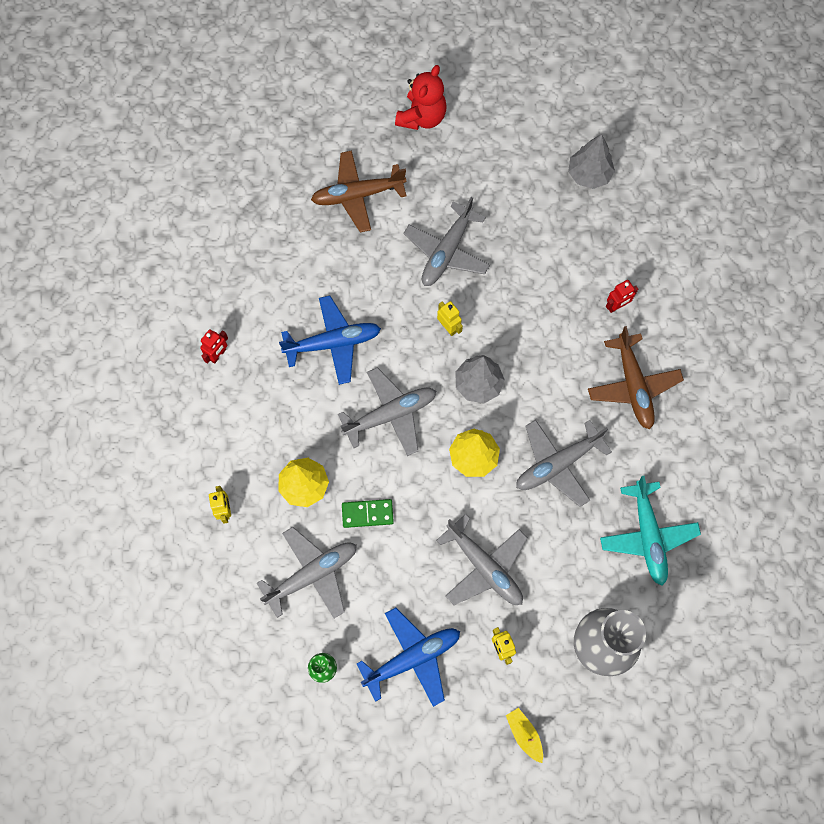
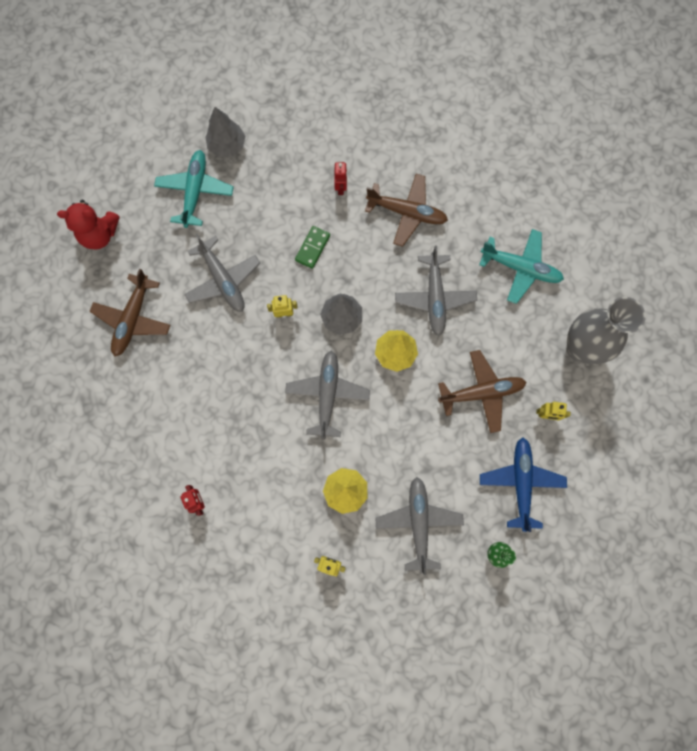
camera: 60 degrees left, 5 degrees up
(333, 343) = (244, 405): blue plane -> none
(367, 514) = (394, 455): green domino -> green domino (312, 248)
(422, 117) = (100, 235): red teddy bear -> red teddy bear turned 120 degrees clockwise
(485, 567) = (482, 392): grey plane -> brown plane
(521, 174) = (195, 191): none -> turquoise plane
(524, 735) = (616, 434): yellow boat -> none

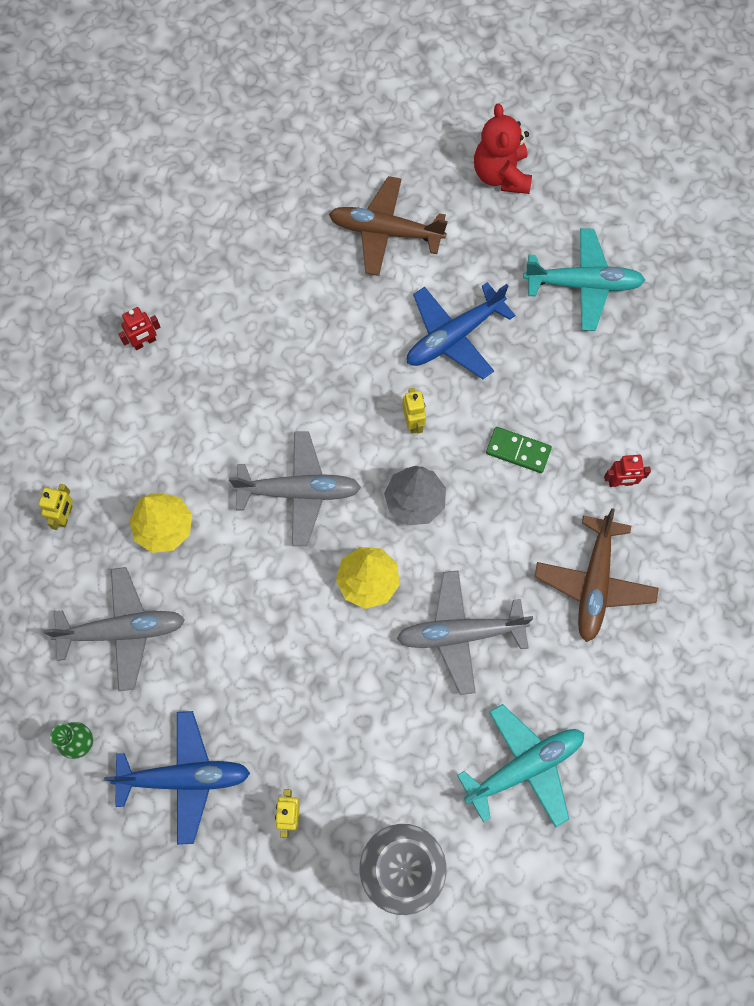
camera: 85 degrees right, 5 degrees down
(223, 280) = (454, 337): grey plane -> blue plane
(227, 146) = (662, 317): grey tree -> none
(482, 392) = (318, 713): brown plane -> none
(521, 268) = (525, 766): turquoise plane -> turquoise plane turned 135 degrees counterclockwise

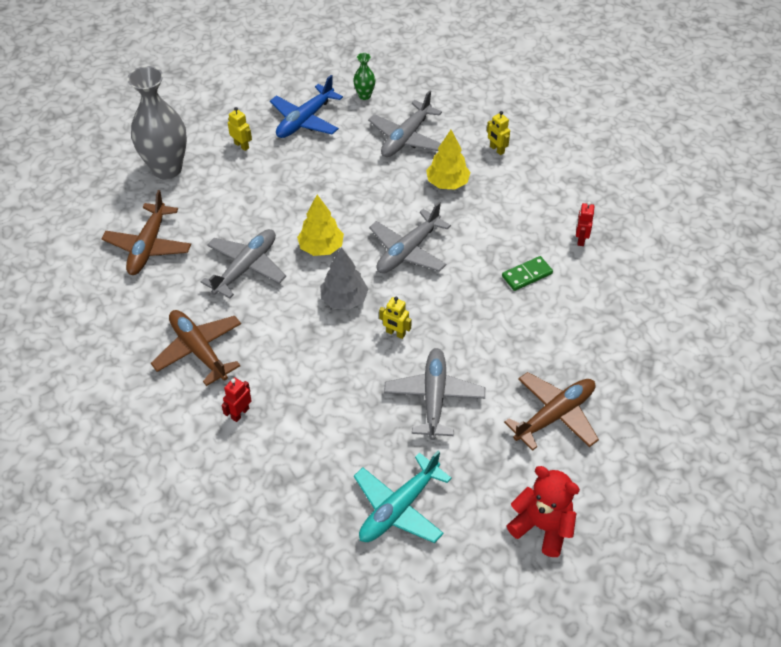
camera: 130 degrees right, 20 degrees down
(454, 337) = (434, 397): blue plane -> grey plane
(518, 451) = (319, 374): green domino -> green domino (527, 275)
(525, 766) = (148, 247): turquoise plane -> brown plane

